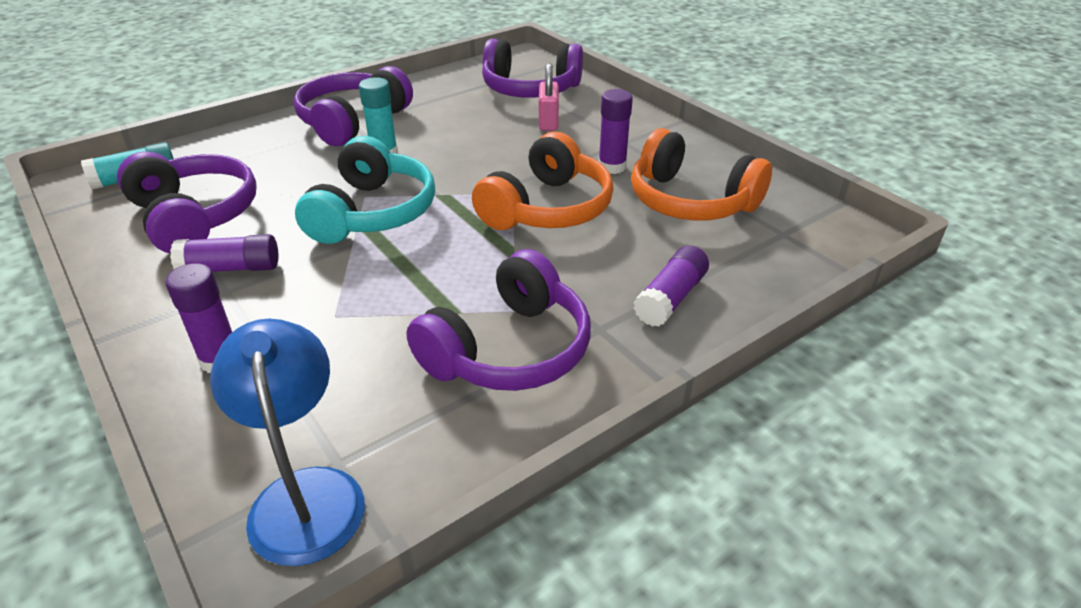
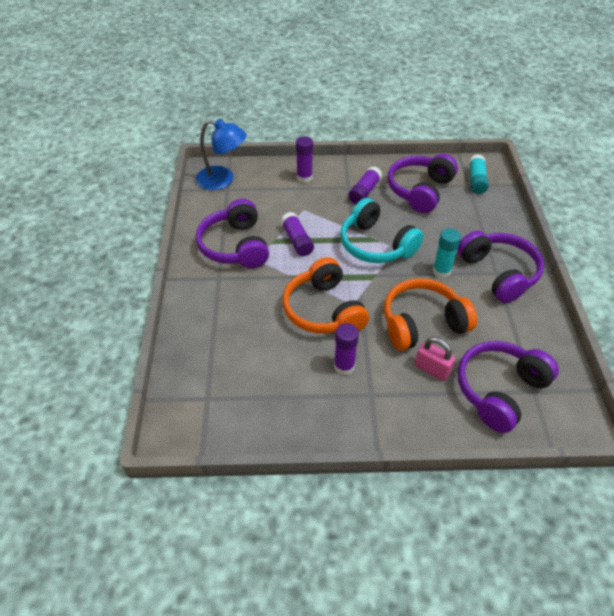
camera: 125 degrees right, 10 degrees up
(194, 217) = (420, 190): purple headphones -> purple headphones turned 120 degrees clockwise
(670, 298) = (211, 312): purple glue stick -> purple glue stick (297, 240)
(691, 201) = (275, 378): orange headphones -> orange headphones (422, 323)

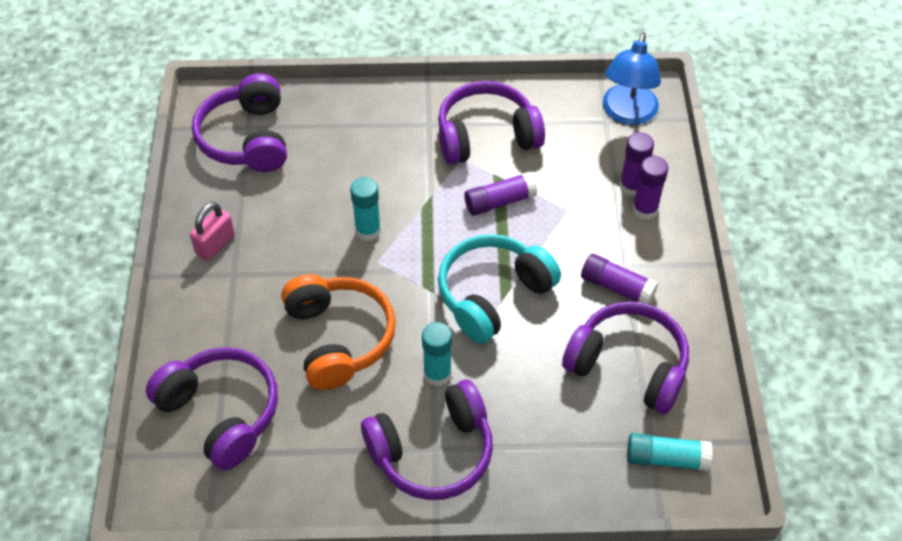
camera: 90 degrees right, 5 degrees up
(221, 397) = (247, 138): none -> purple headphones
(324, 310) = (368, 230): orange headphones -> turquoise glue stick
(344, 366) = (277, 249): purple glue stick -> purple glue stick (631, 186)
(432, 369) = (262, 341): pink padlock -> pink padlock (215, 244)

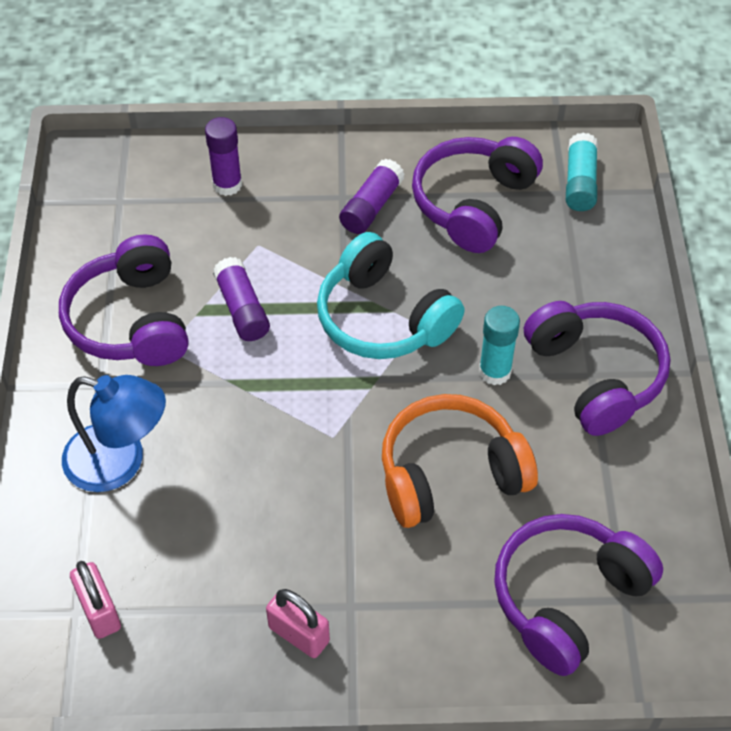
camera: 90 degrees left, 0 degrees up
(247, 138) = (99, 611): purple headphones -> pink padlock
(368, 230) = (281, 448): turquoise glue stick -> none
(627, 114) = (112, 181): blue lamp -> blue lamp (120, 462)
(645, 210) = (263, 176): purple glue stick -> none

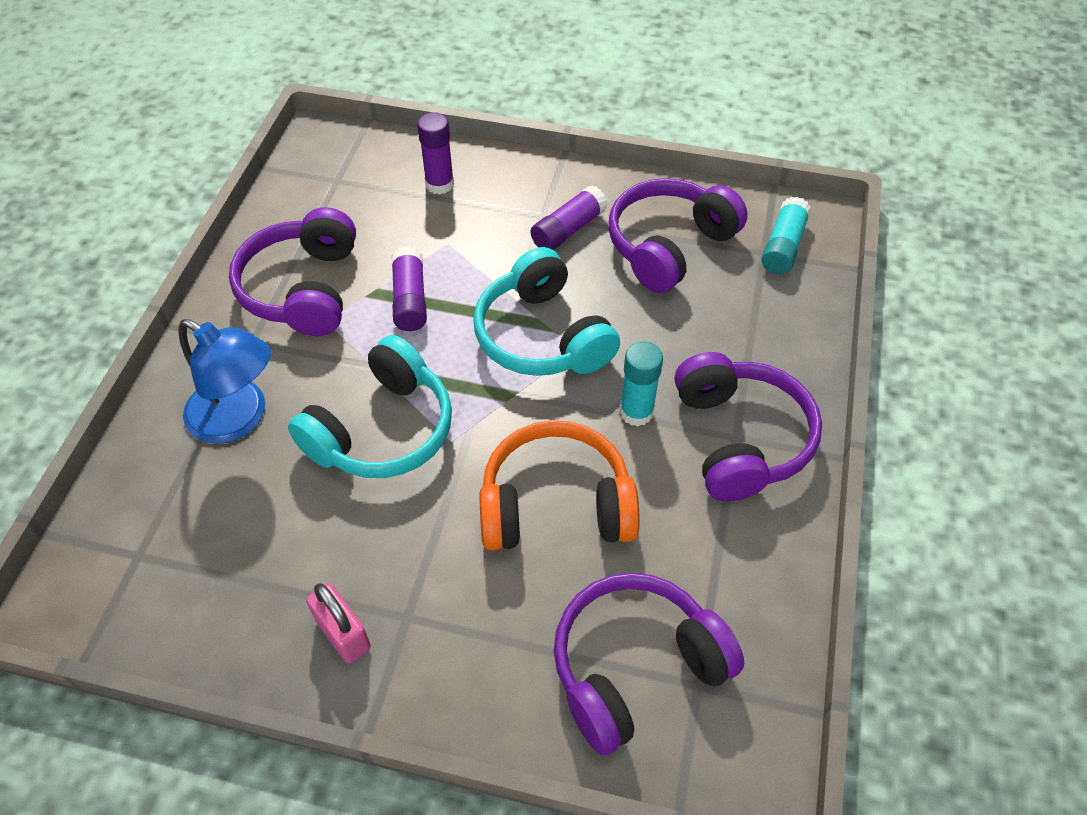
camera: 15 degrees right, 0 degrees up
(99, 611) = (160, 560): pink padlock -> none
(263, 441) = (382, 429): none -> turquoise headphones

